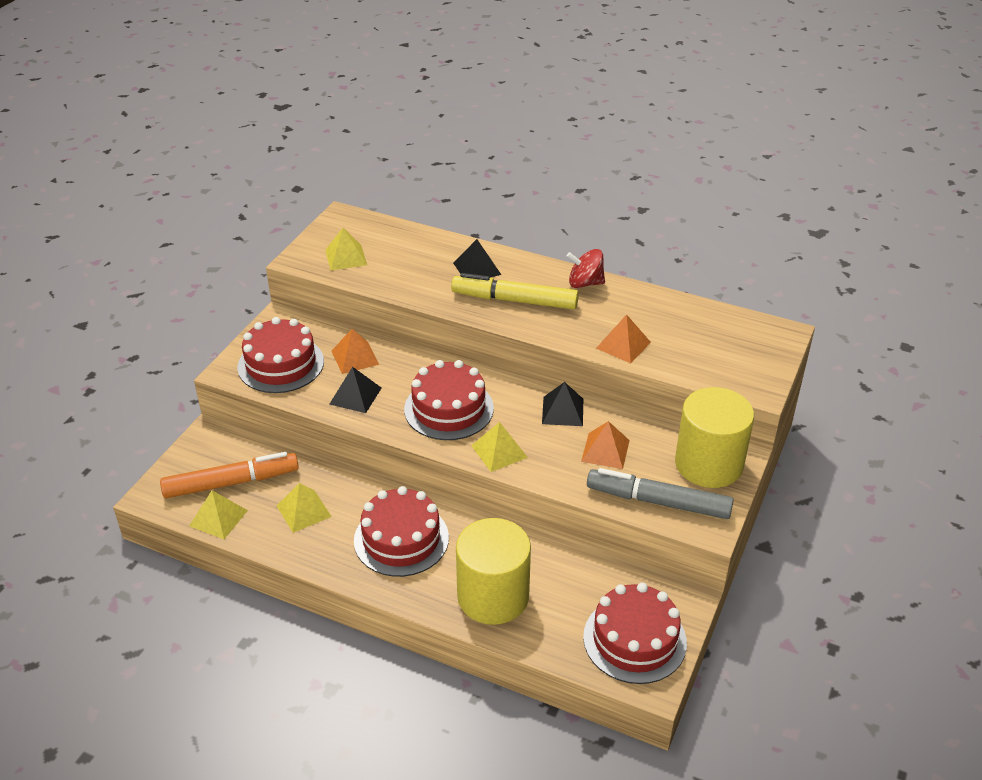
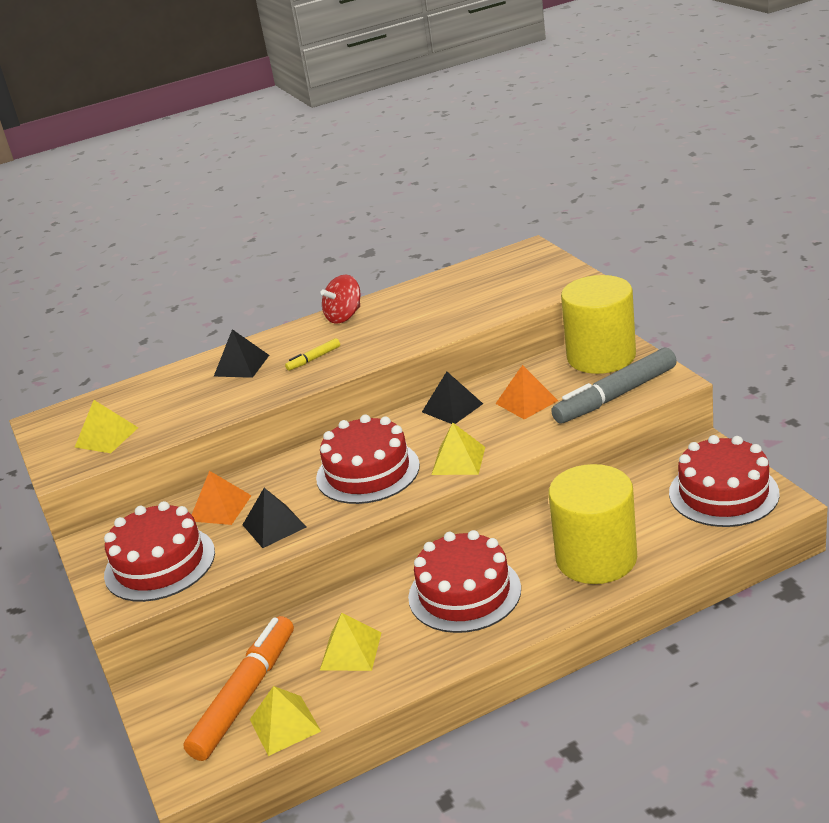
camera: 45 degrees left, 10 degrees down
(514, 300) = (314, 359): yellow marker -> yellow marker, size x0.44
(623, 345) = (446, 323): orange pyramid -> none

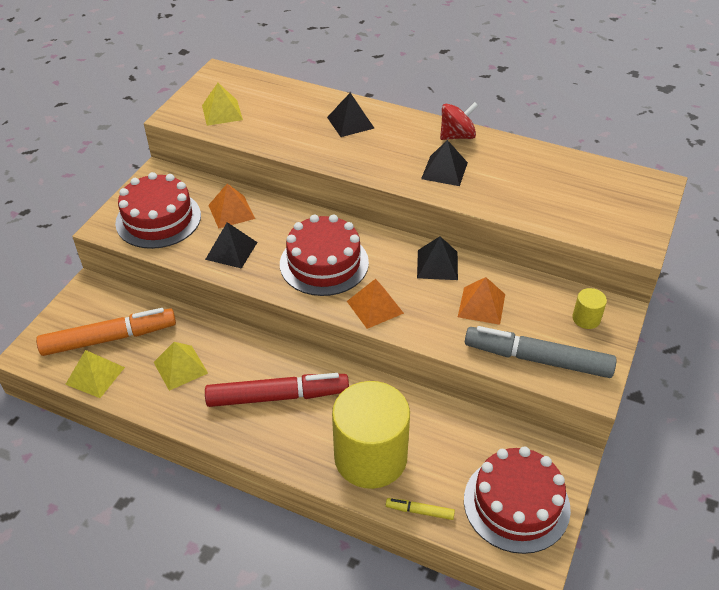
camera: 45 degrees right, 15 degrees up
(314, 359) = (388, 154): yellow marker -> yellow marker (420, 511)
(344, 316) = (457, 136): red spinning top -> red spinning top turned 150 degrees clockwise
(377, 337) = (444, 170): none -> black pyramid
(458, 460) = (375, 307): yellow pyramid -> orange pyramid
(464, 593) = (277, 396): red cake -> red marker
(601, 356) = (586, 318): yellow cylinder -> yellow cylinder, size x0.41

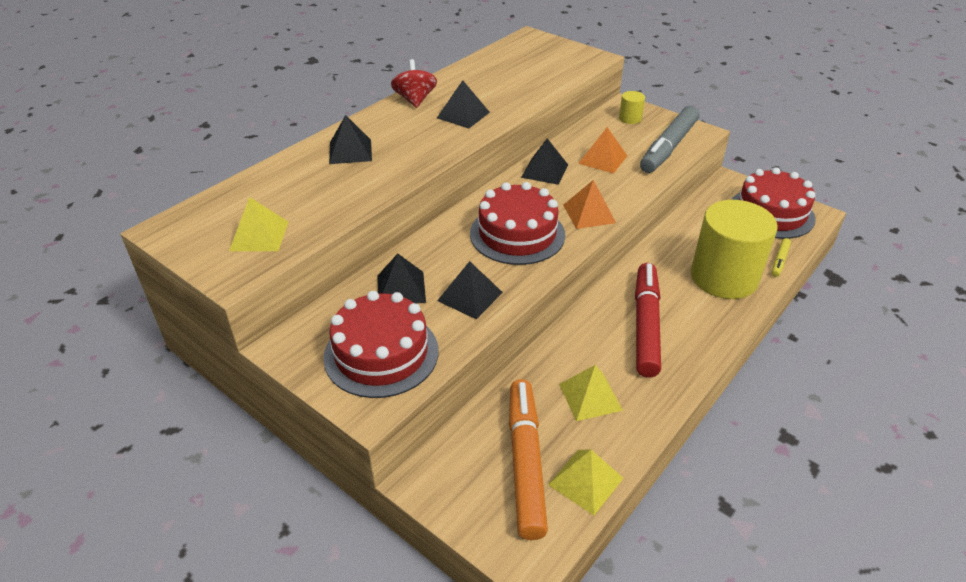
camera: 75 degrees left, 5 degrees down
(231, 212) = (401, 288): orange pyramid -> black pyramid

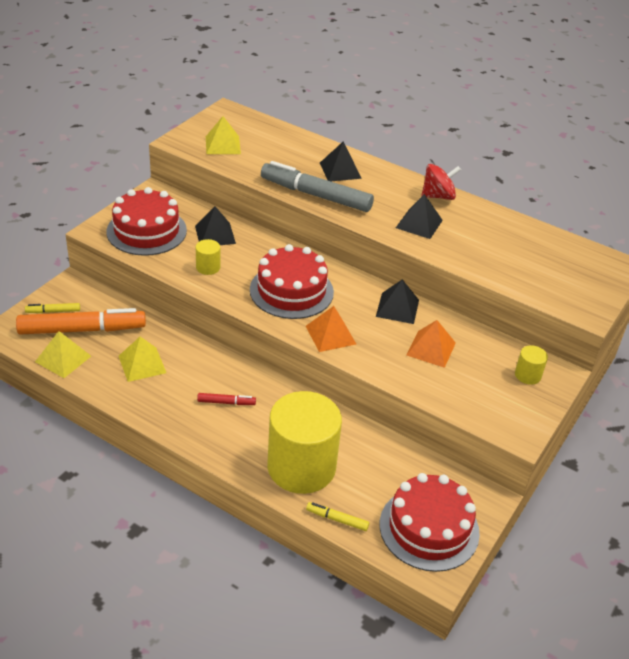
camera: 80 degrees right, 0 degrees up
(470, 296) = (208, 267): black pyramid -> yellow cylinder
(484, 500) = (53, 311): none -> yellow marker
(645, 325) = (226, 402): red marker -> red marker, size x0.44
(669, 147) = (473, 402): grey marker -> grey marker (315, 195)

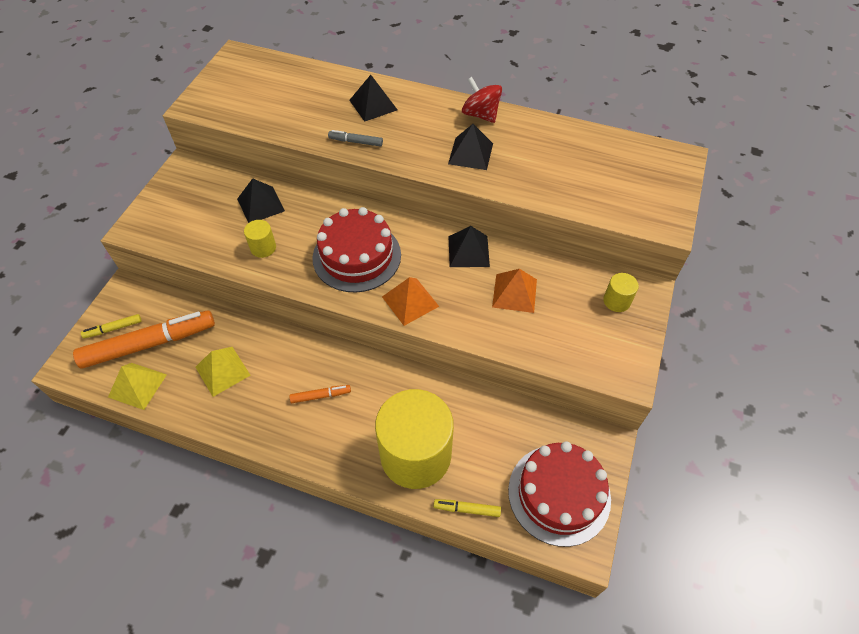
camera: 10 degrees left, 15 degrees up
(146, 231) = (187, 217): red cake -> none
(222, 145) = (242, 99): yellow pyramid -> none
(226, 402) = (320, 396): red marker -> orange marker
(315, 195) = (356, 142): grey marker -> grey marker, size x0.44
(438, 196) = (480, 114): red spinning top -> red spinning top turned 105 degrees counterclockwise

